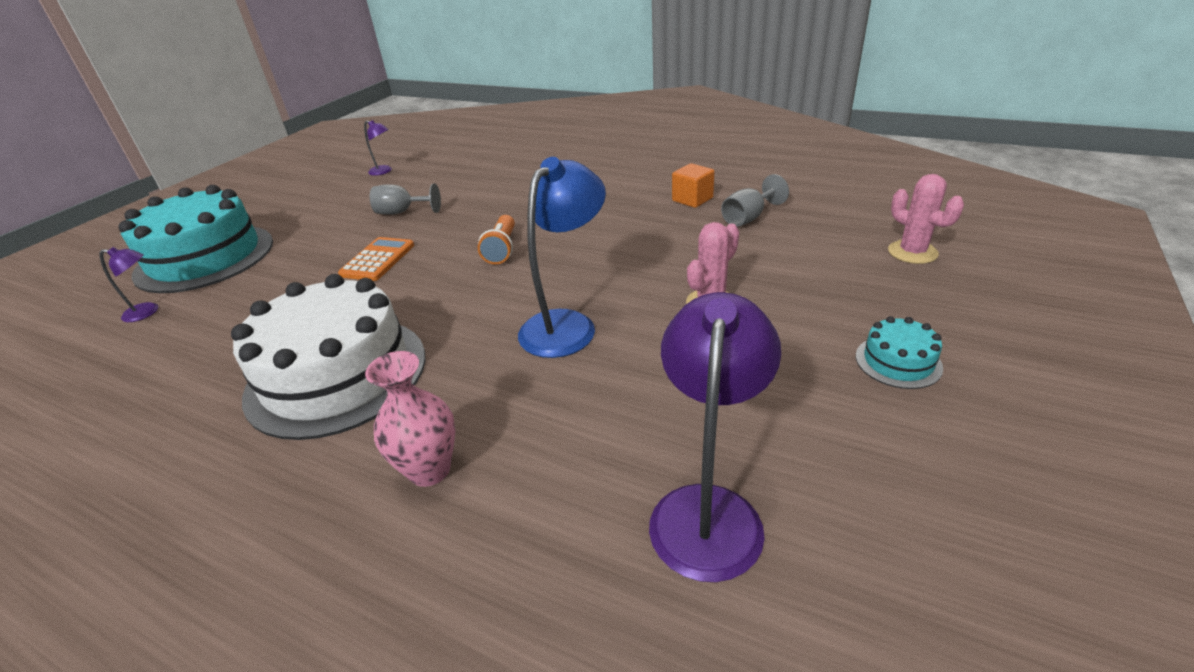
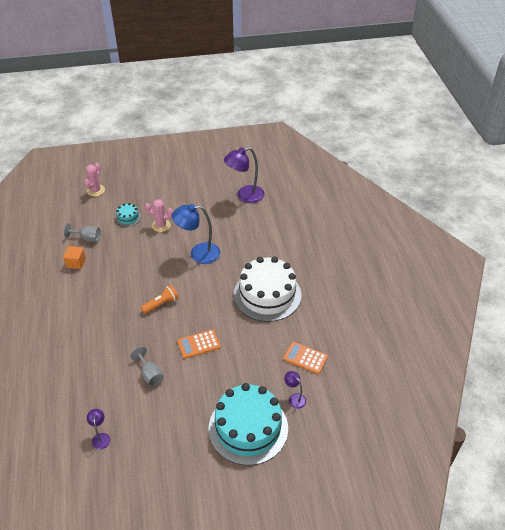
camera: 130 degrees left, 10 degrees up
(161, 356) = (305, 358): none -> orange calculator
(429, 470) = (277, 246): pink vase -> none
(898, 361) = (166, 181): turquoise cake -> turquoise cake (128, 217)

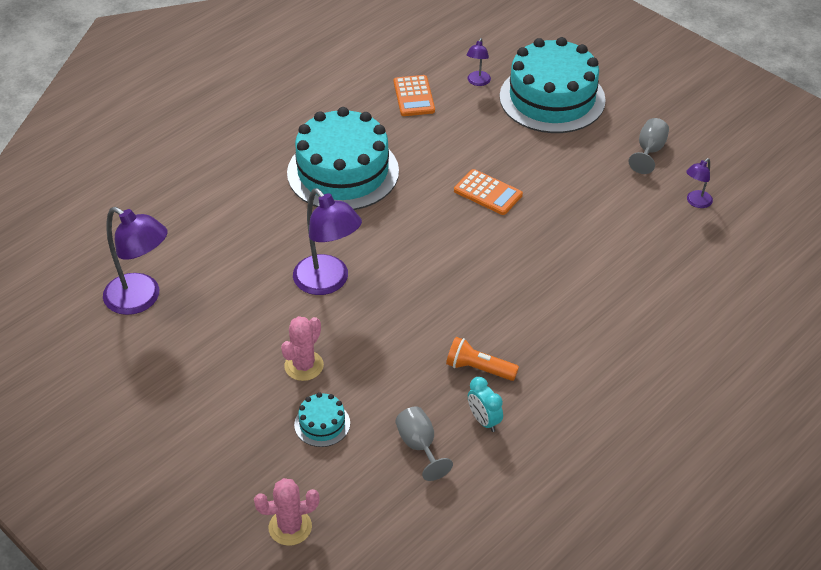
camera: 125 degrees left, 0 degrees up
(76, 263) = (484, 420): orange cube -> turquoise clock
(150, 374) = (577, 211): grey goblet -> grey goblet (649, 151)
(161, 225) = (304, 366): pink cactus -> pink cactus turned 60 degrees clockwise
(161, 304) = (461, 266): orange flashlight -> orange flashlight (479, 369)
(198, 253) = (328, 282): blue lamp -> purple lamp
(267, 294) = (343, 172): white cake -> turquoise cake

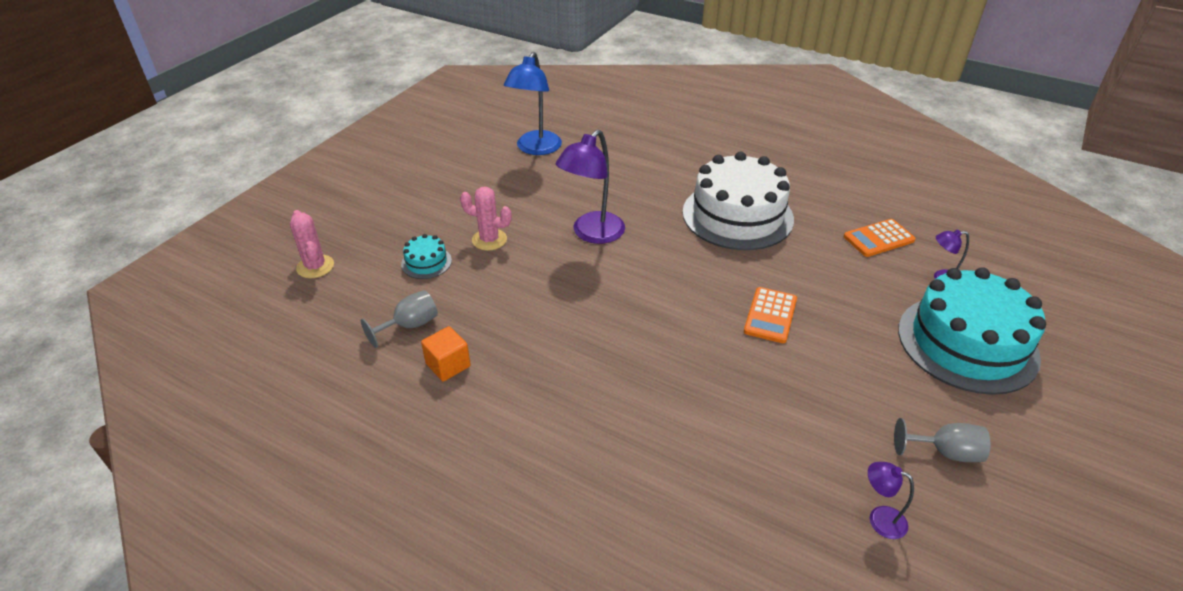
camera: 75 degrees right, 5 degrees down
(141, 299) = (535, 149): purple lamp -> blue lamp
(343, 172) = (737, 215): turquoise cake -> white cake
(479, 369) = (515, 350): orange flashlight -> none
(484, 420) = (448, 365): turquoise clock -> orange cube

